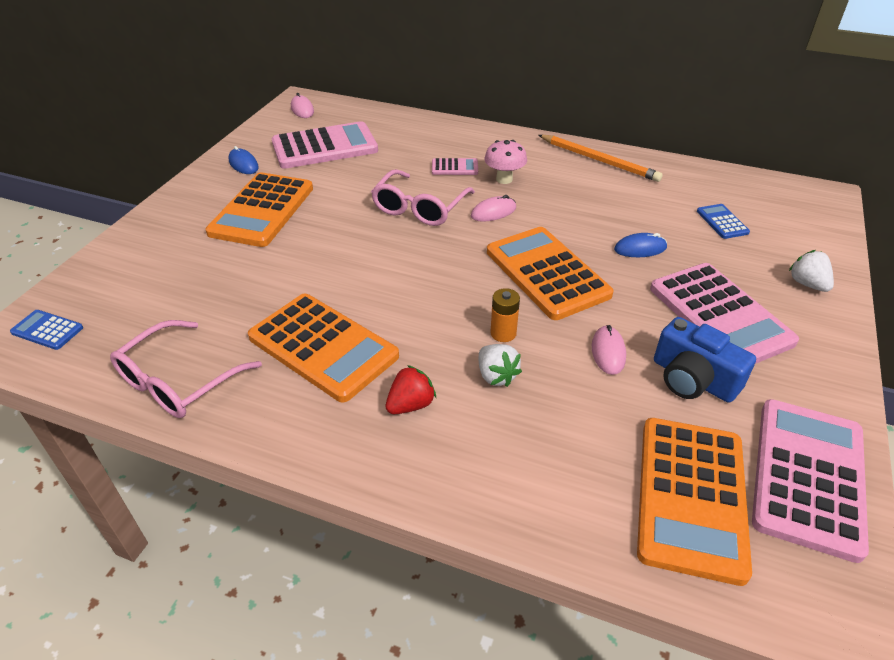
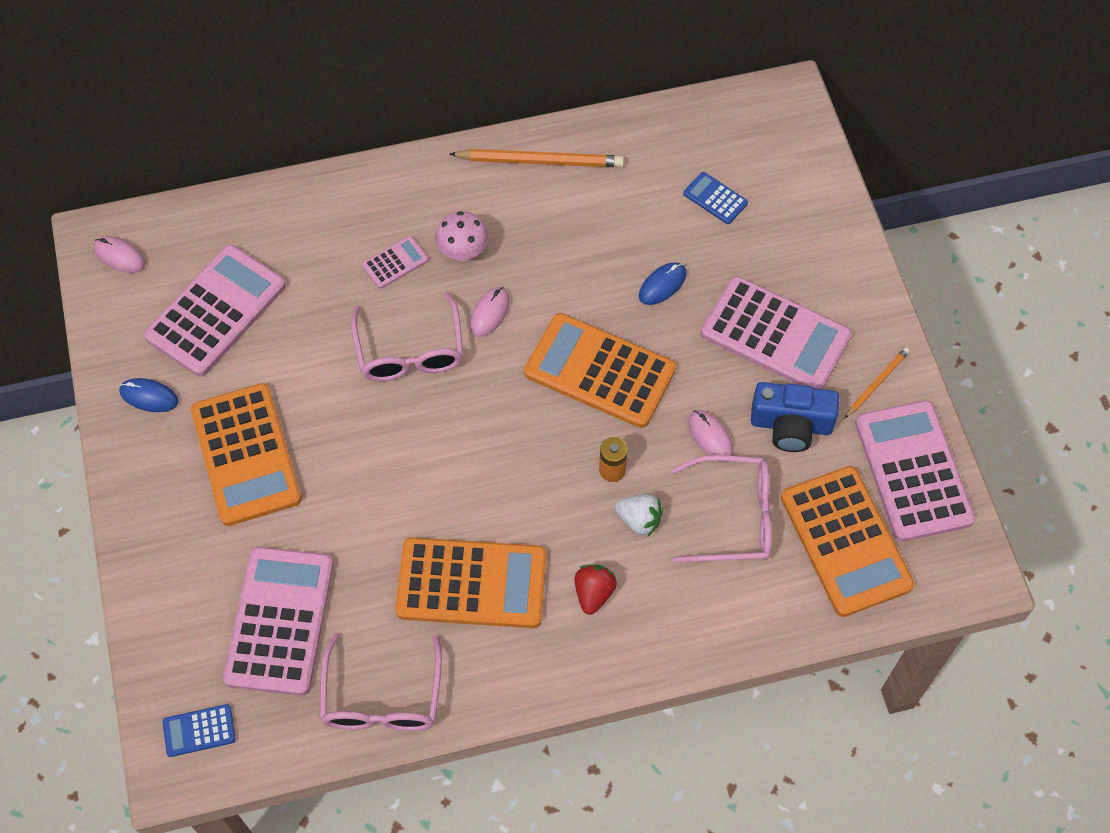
camera: 35 degrees left, 20 degrees up
(173, 299) = (279, 621): none -> pink calculator
(585, 417) = (733, 517): none -> pink glasses
(805, 389) = (877, 383): none -> orange pencil
(807, 284) = (827, 249): white strawberry -> none

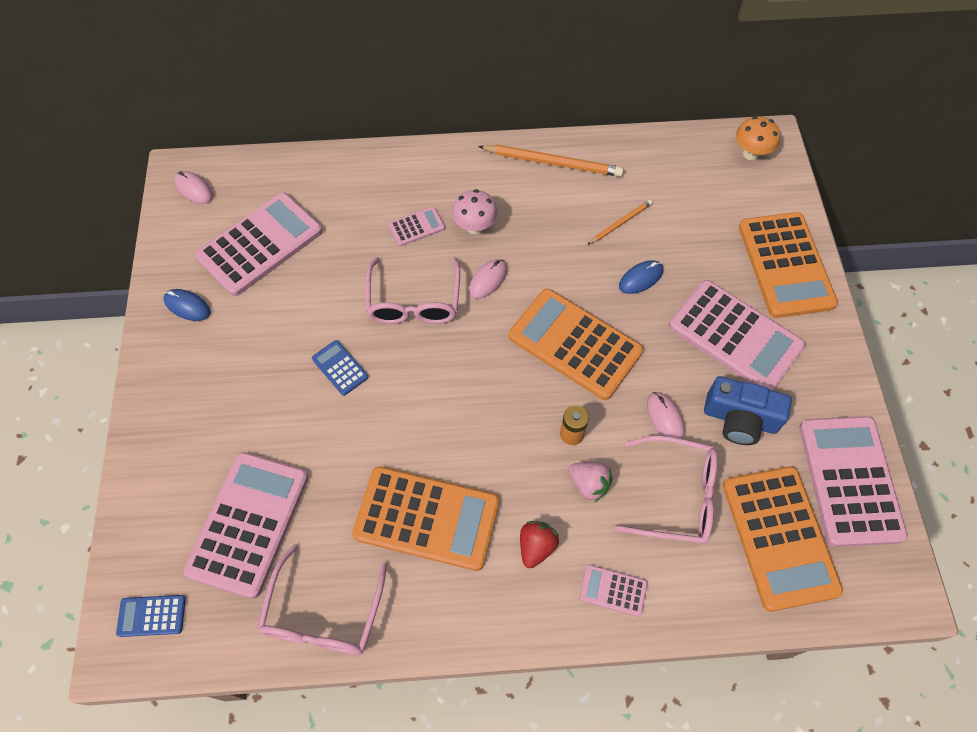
camera: 10 degrees right, 0 degrees up
(246, 455) = (256, 368): orange calculator -> orange calculator (785, 265)
(639, 520) = (589, 484): white strawberry -> pink strawberry
(680, 623) = (613, 590): none -> pink calculator
(715, 199) = (696, 213): blue calculator -> blue calculator (340, 368)
(768, 116) = (750, 153): none -> orange mushroom
(877, 383) = (823, 393): orange pencil -> orange pencil (620, 223)

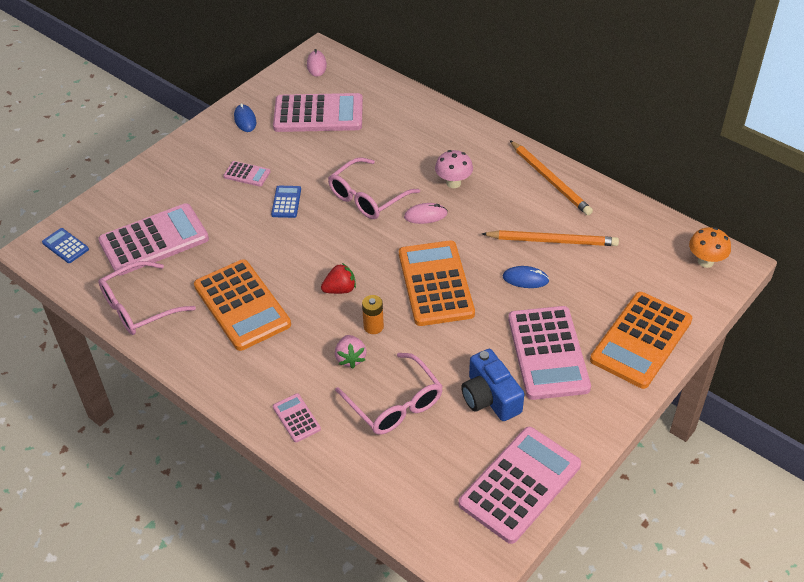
camera: 45 degrees right, 15 degrees down
(416, 227) = (418, 161): pink calculator -> pink calculator (247, 174)
(536, 546) = (282, 364): red strawberry -> red strawberry (340, 289)
(620, 223) = (552, 241): orange pencil -> orange pencil, size x1.79
(665, 418) = (441, 361): pink mouse -> none
(779, 537) = (431, 475): orange calculator -> none

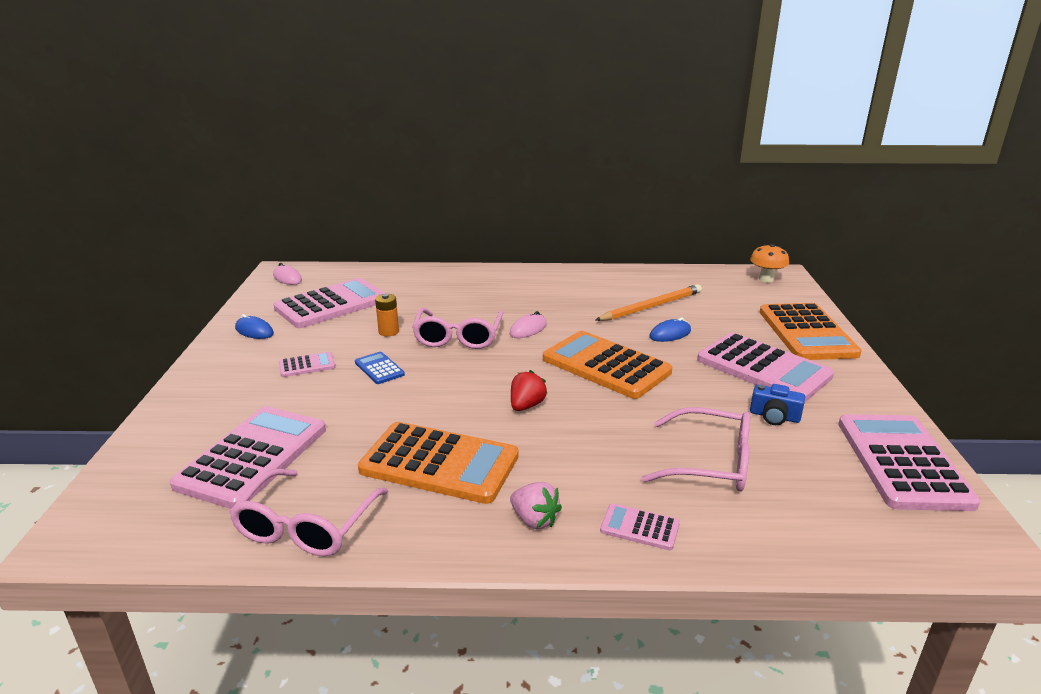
camera: 40 degrees left, 20 degrees down
(65, 246) = (119, 516): blue calculator -> none
(350, 358) = (615, 450): pink strawberry -> pink strawberry (534, 520)
(373, 326) = (599, 417): orange battery -> orange battery (388, 332)
(453, 183) = (521, 303): pink mushroom -> none
(490, 397) = (774, 416): blue camera -> blue camera, size x0.63
(550, 180) = (593, 277): orange pencil -> none

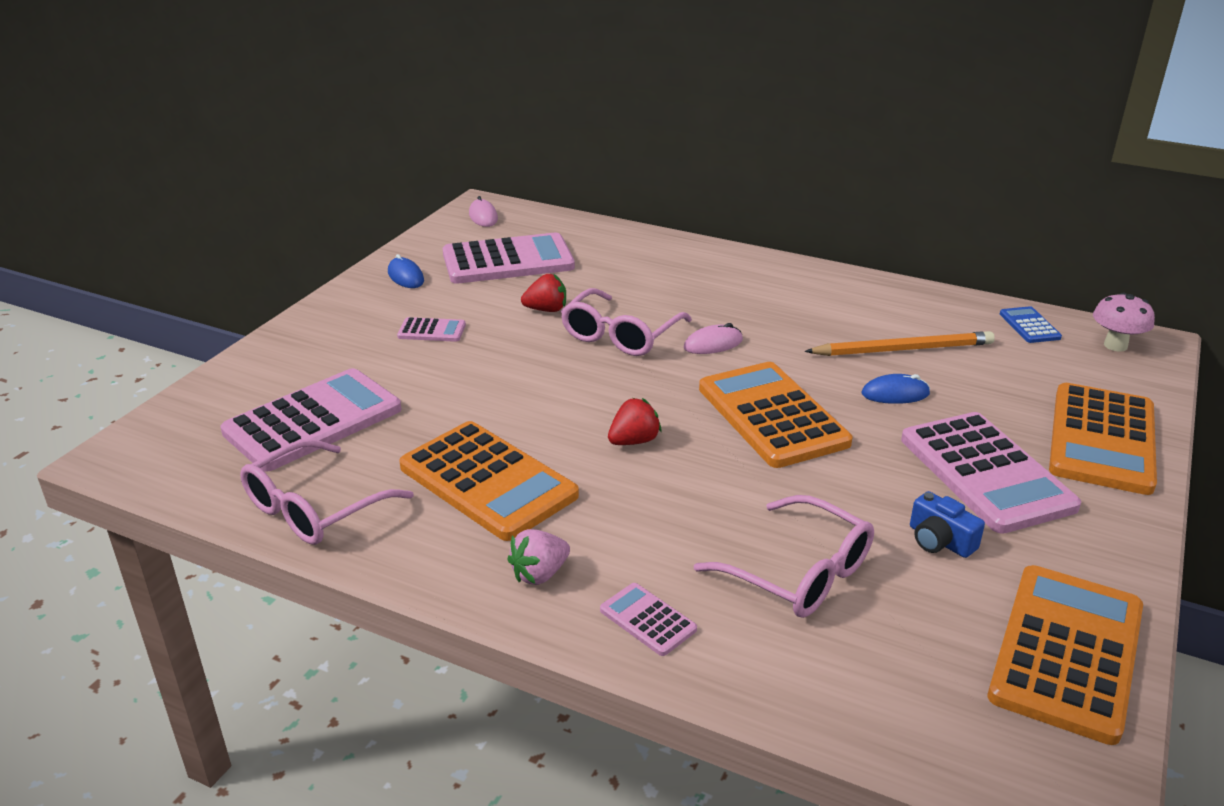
camera: 25 degrees right, 5 degrees up
(379, 369) = (504, 353): blue calculator -> blue calculator (1029, 326)
(388, 332) = (546, 310): orange battery -> red strawberry
(534, 520) = (539, 574): pink strawberry -> pink strawberry turned 75 degrees clockwise
(766, 279) = (1115, 345): orange mushroom -> pink mushroom
(902, 462) = (1066, 652): pink calculator -> orange calculator

